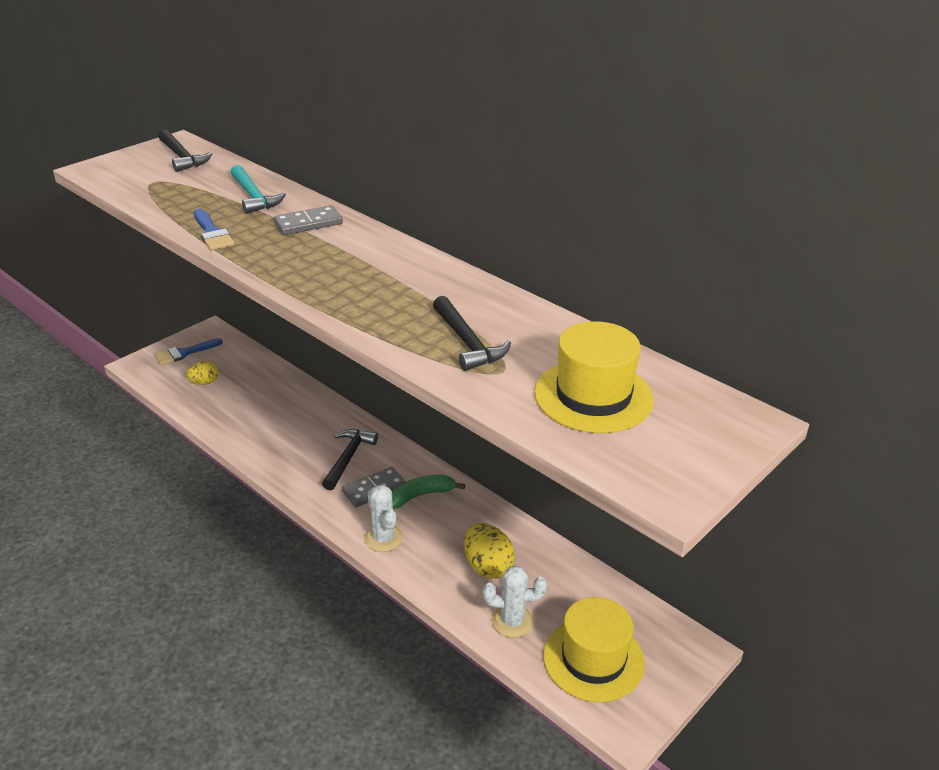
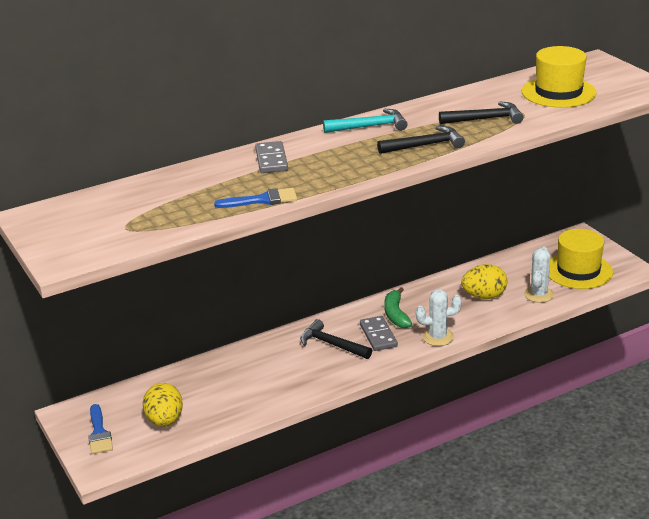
camera: 70 degrees left, 5 degrees down
(182, 157) = (75, 213): black hammer -> black hammer (425, 145)
(204, 382) = (165, 421): yellow egg -> yellow egg, size x1.56
(254, 197) = (200, 180): turquoise hammer -> turquoise hammer (370, 126)

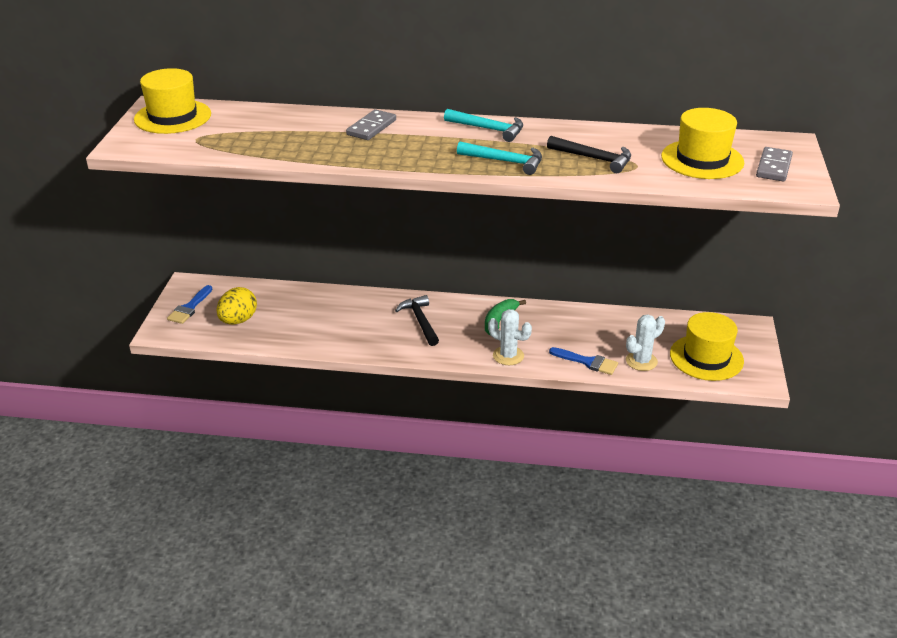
camera: 35 degrees right, 5 degrees up
(65, 219) = (172, 117): none -> yellow hat
(262, 200) = (313, 156): blue brush -> blue brush (587, 362)
(378, 335) = (463, 331): grey domino -> grey domino (773, 167)
(425, 145) = (505, 161): black hammer -> turquoise hammer
(484, 296) = (591, 340): yellow egg -> none

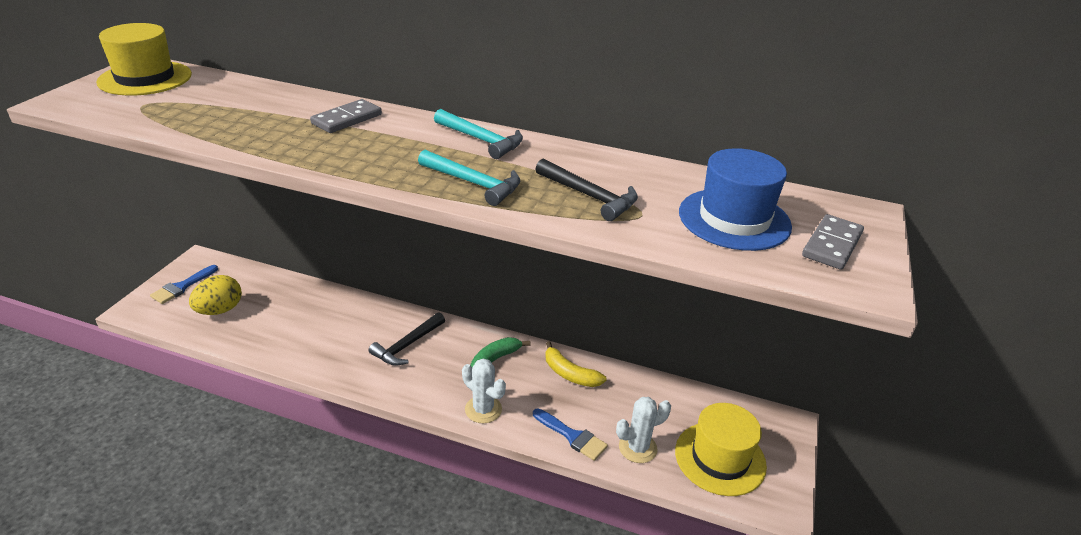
camera: 10 degrees right, 0 degrees up
(420, 321) = (407, 345): black hammer -> black hammer turned 135 degrees counterclockwise
(566, 320) = (570, 374): none -> yellow banana
(702, 159) = (734, 219): yellow hat -> blue hat

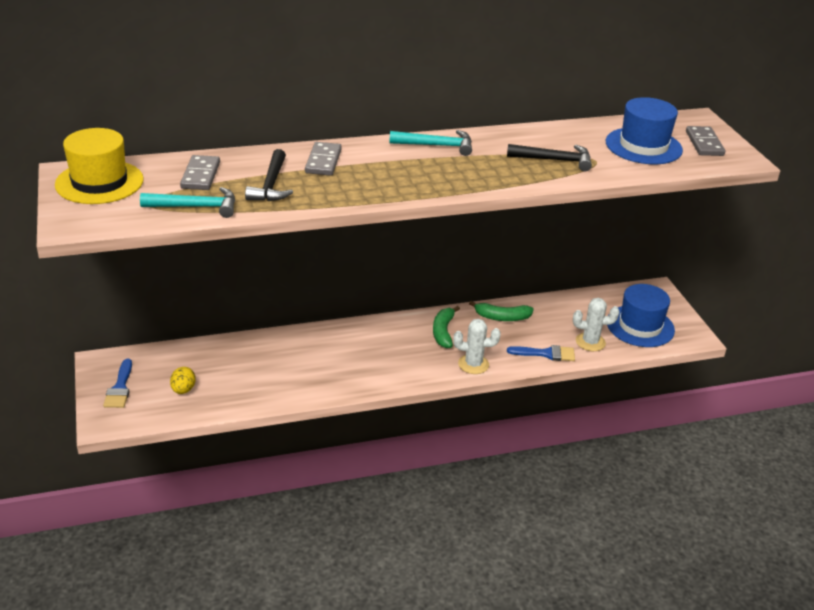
camera: 35 degrees left, 0 degrees up
(220, 310) = (183, 390): yellow egg -> yellow egg, size x0.64
(225, 97) = (201, 175): none -> grey domino
(407, 345) = (369, 348): black hammer -> black hammer (271, 185)
(474, 183) = (480, 176): turquoise hammer -> turquoise hammer (196, 207)
(570, 374) = (502, 317): yellow banana -> green banana
(637, 448) = (590, 342): white cactus -> white cactus turned 60 degrees clockwise
(720, 458) = (640, 326): yellow hat -> blue hat

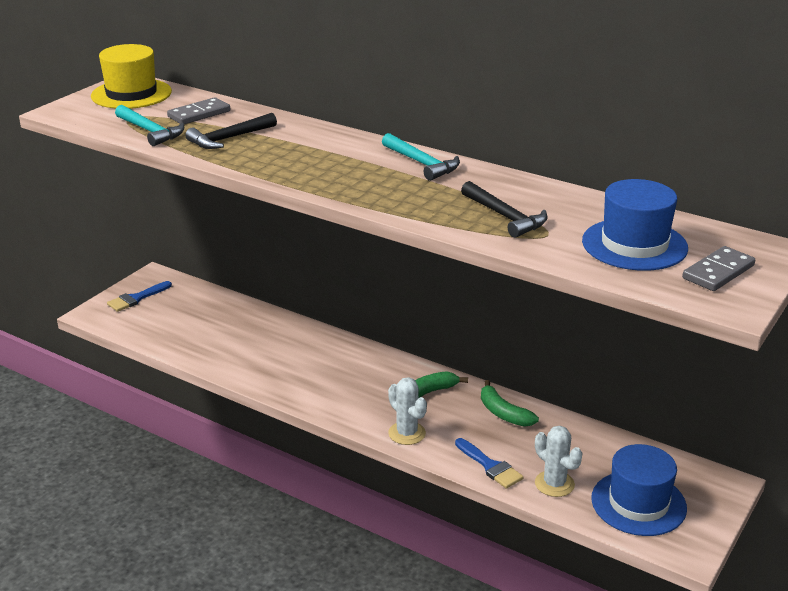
camera: 50 degrees right, 5 degrees down
(183, 390) = (169, 322): yellow egg -> none
(323, 161) = (303, 139): grey domino -> none

